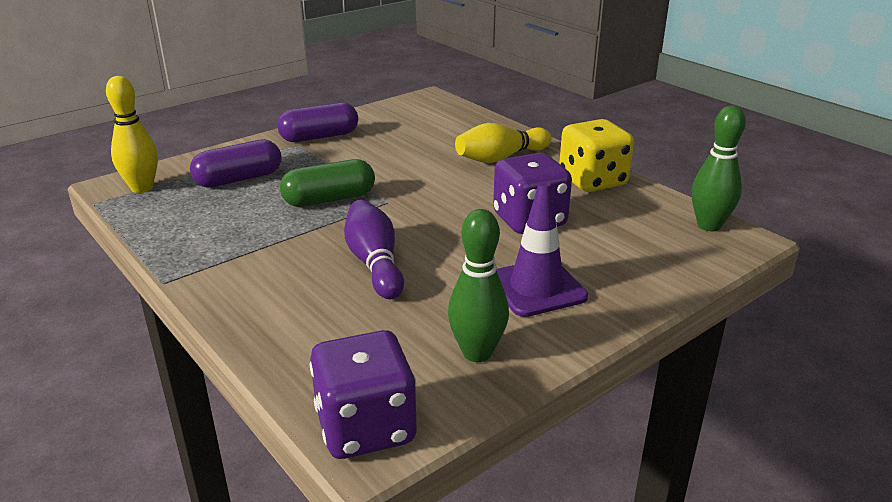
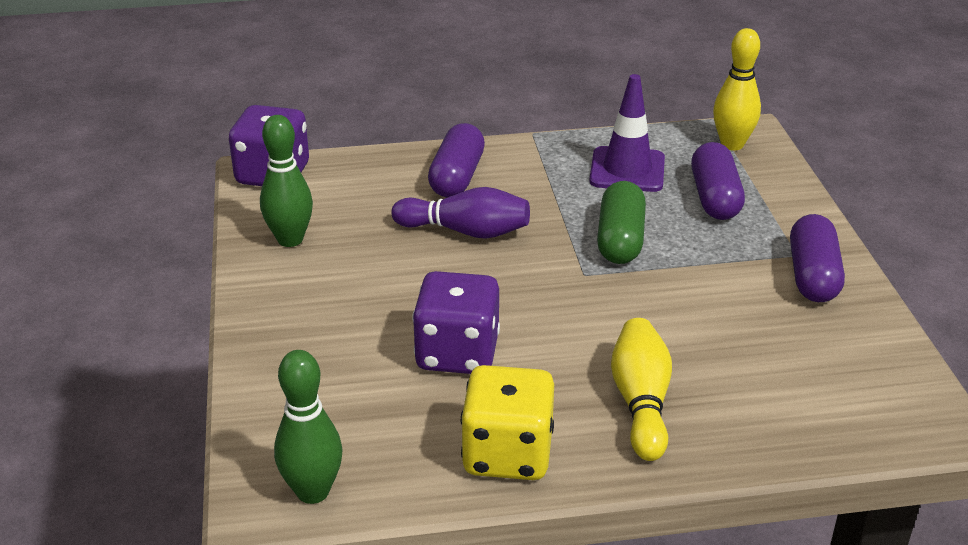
camera: 120 degrees right, 5 degrees up
(283, 297) = (457, 177): none -> purple capsule
(536, 288) = (336, 303): purple traffic cone -> purple traffic cone (627, 170)

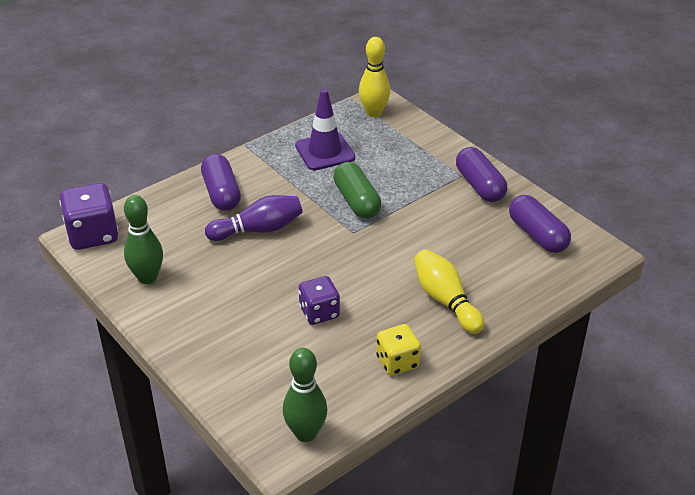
camera: 30 degrees left, 5 degrees up
(457, 353) = (319, 312): purple dice -> purple dice, size x0.66
(507, 454) = (397, 362): yellow dice -> yellow dice, size x0.66
(714, 198) = (390, 153): purple capsule -> purple capsule (537, 235)

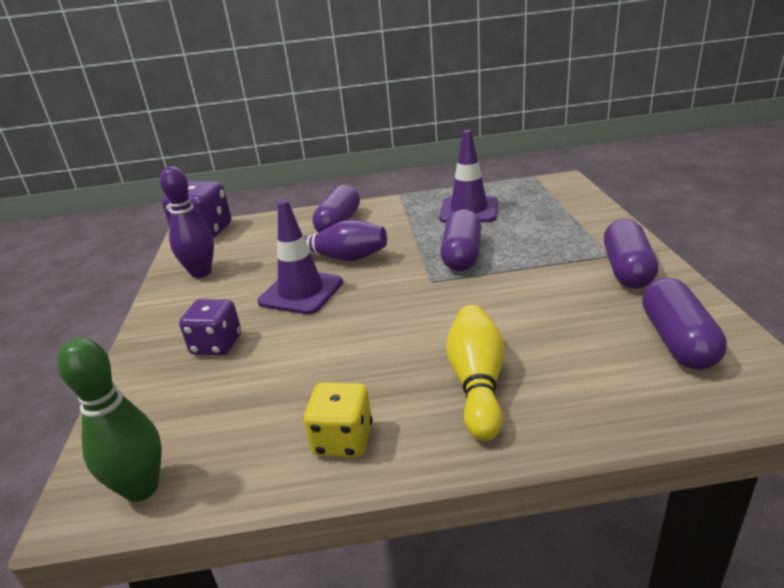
camera: 35 degrees right, 10 degrees down
(147, 277) = (201, 272): green bowling pin -> purple bowling pin
(261, 270) = (301, 292): none -> purple traffic cone
(319, 312) = (313, 349): purple dice -> purple dice (216, 345)
(357, 201) = (462, 255): green capsule -> purple capsule
(374, 113) = (549, 189): yellow bowling pin -> none

